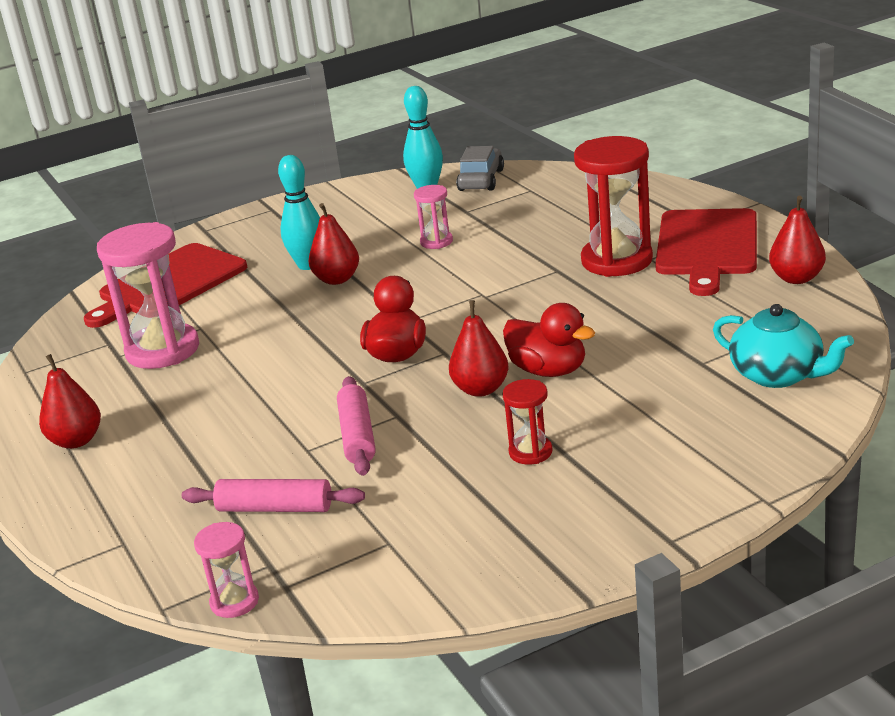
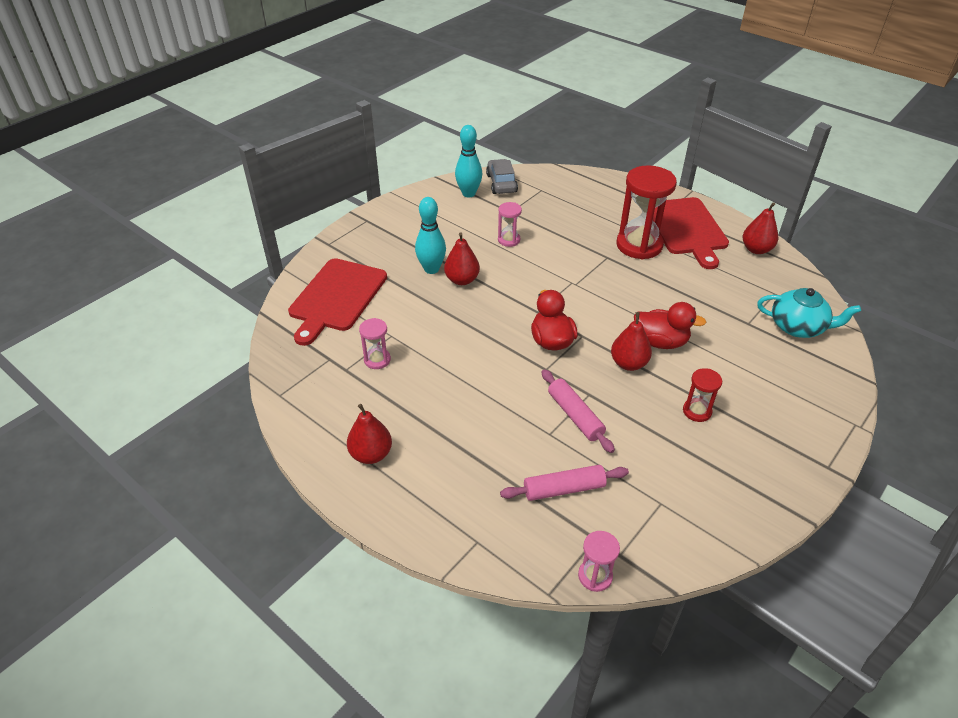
camera: 25 degrees left, 15 degrees up
(162, 350) = (377, 360): pink hourglass -> pink hourglass, size x0.49

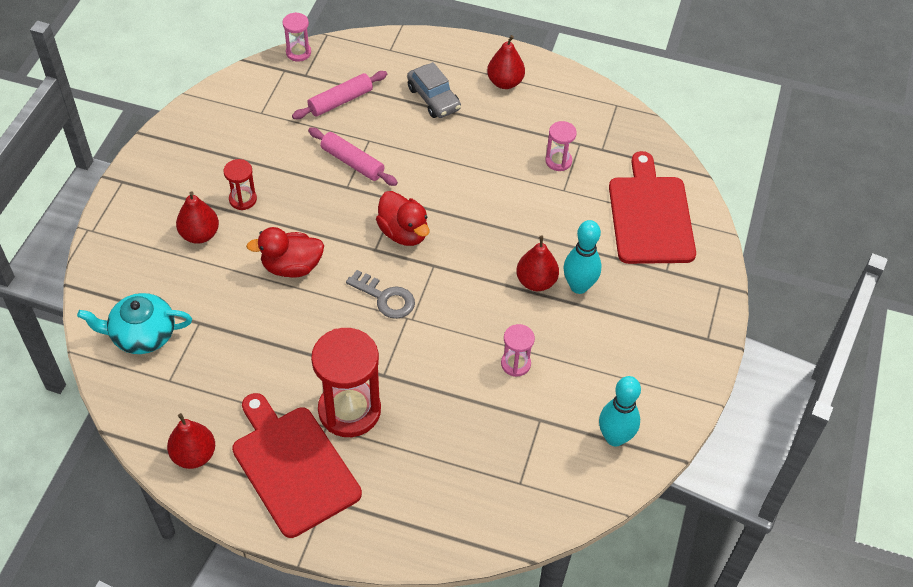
camera: 155 degrees right, 10 degrees up
(501, 183) = (582, 477): grey car -> grey car (433, 98)
(587, 300) = (385, 298): none -> grey key
(628, 363) = (318, 230): red pear -> red pear (200, 234)

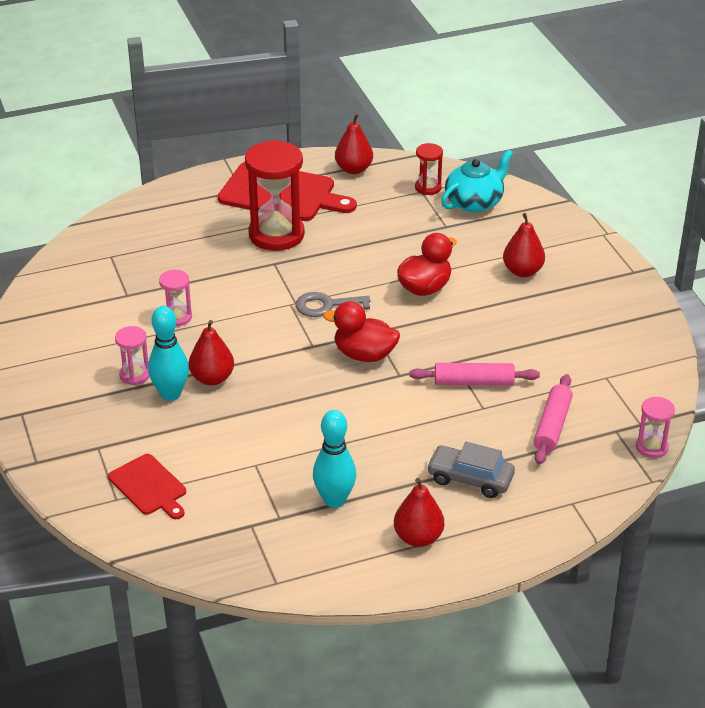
camera: 145 degrees right, 15 degrees down
(243, 199) = (524, 309): red hourglass -> red hourglass (428, 187)
(558, 161) = (285, 488): pink hourglass -> pink hourglass (135, 375)
(615, 437) = (57, 312): turquoise bowling pin -> turquoise bowling pin (334, 500)
(650, 216) = (149, 486): red cutting board -> red cutting board, size x0.57

